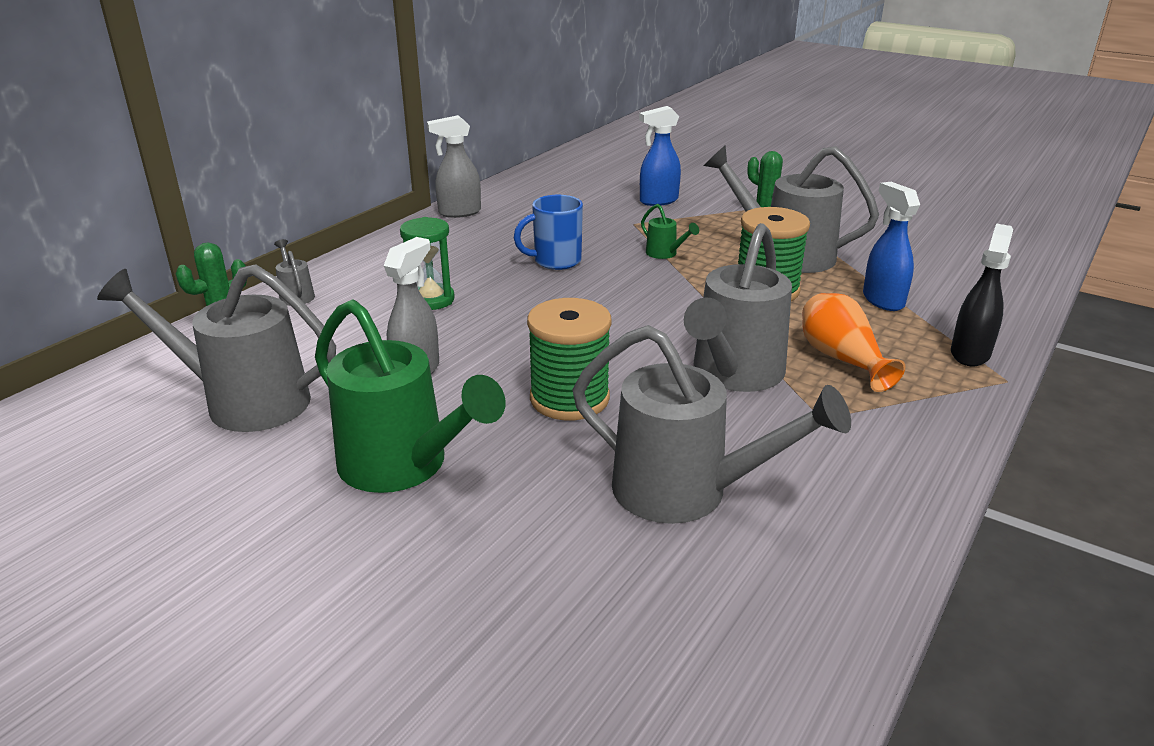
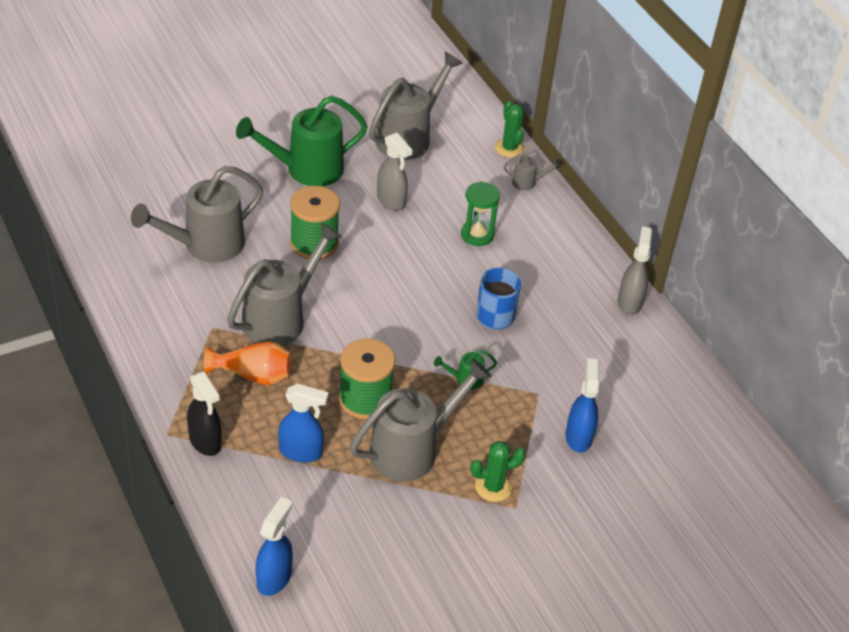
camera: 115 degrees right, 15 degrees up
(733, 374) = (280, 318): grey watering can -> grey watering can turned 75 degrees clockwise
(1017, 270) = (274, 577): none -> blue spray bottle

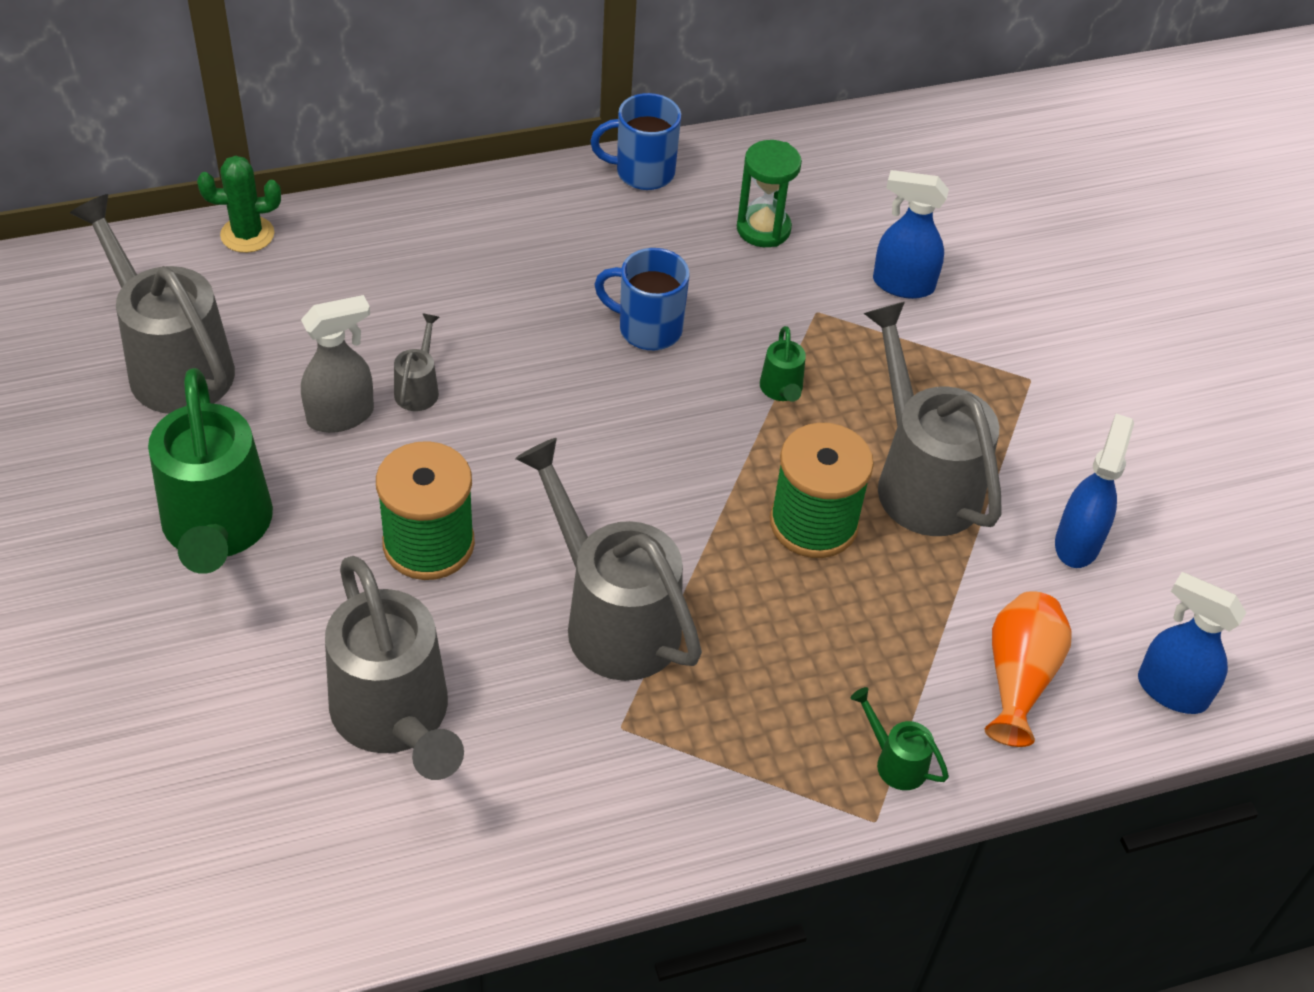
camera: 80 degrees left, 5 degrees up
(205, 442) = (895, 761): black spray bottle -> green watering can
(254, 375) = (746, 673): orange vase -> orange vase (1018, 678)
(301, 452) = (922, 625): blue spray bottle -> blue spray bottle (1077, 542)
(477, 235) = (456, 316): green hourglass -> green hourglass (763, 229)
(493, 487) = (994, 396): green cactus -> none
(528, 182) = (343, 229): grey watering can -> grey watering can (418, 388)
(629, 302) = (642, 172): grey spray bottle -> blue mug

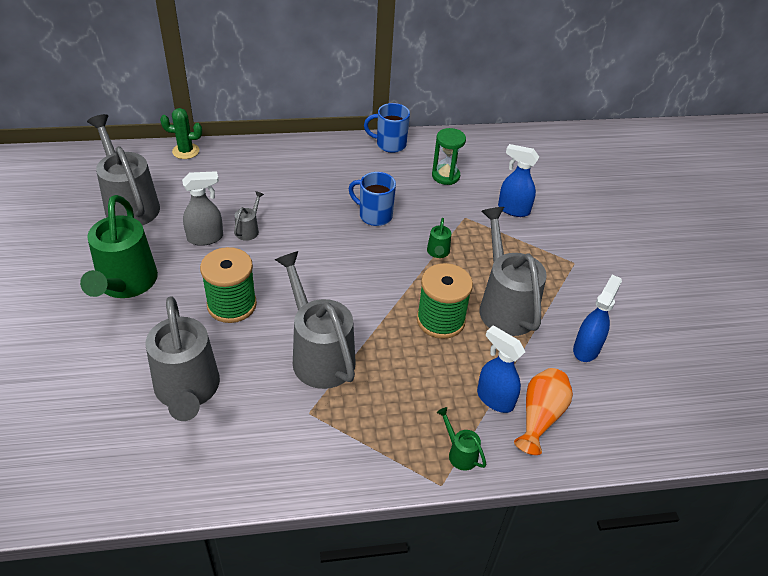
camera: 10 degrees right, 5 degrees down
(1171, 690) = (628, 436): blue spray bottle -> blue spray bottle (494, 399)

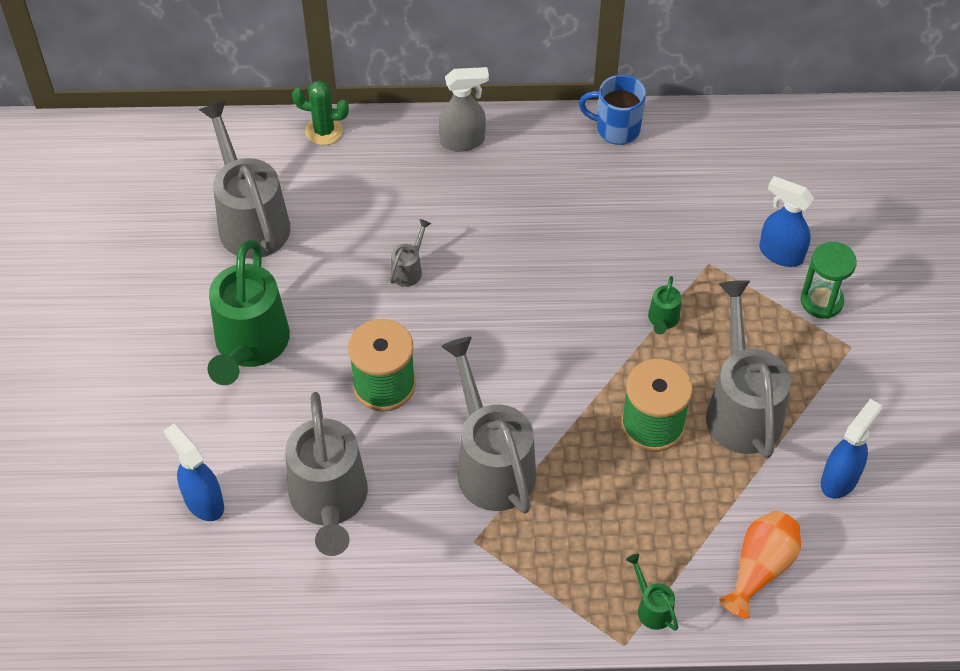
camera: 10 degrees right, 10 degrees up
(206, 238) = (351, 280): grey spray bottle -> grey spray bottle (463, 141)
(374, 215) = (581, 254): blue mug -> none
(445, 176) = (691, 190): green hourglass -> green hourglass (821, 301)
(494, 399) = (706, 540): blue spray bottle -> blue spray bottle (203, 501)

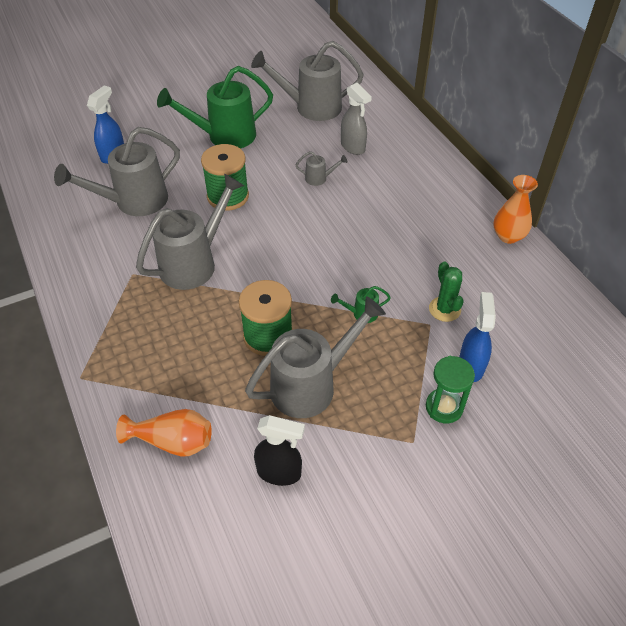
camera: 65 degrees right, 5 degrees down
(250, 219) = (311, 107): grey watering can -> grey watering can turned 135 degrees counterclockwise
(324, 131) = (395, 112): green cactus -> green cactus (444, 309)
(463, 141) = (435, 168): grey spray bottle -> grey spray bottle (353, 147)
(616, 129) = (508, 236): blue mug -> orange vase
(652, 607) = (115, 384): green watering can -> none
(840, 479) = (279, 472): blue spray bottle -> black spray bottle

